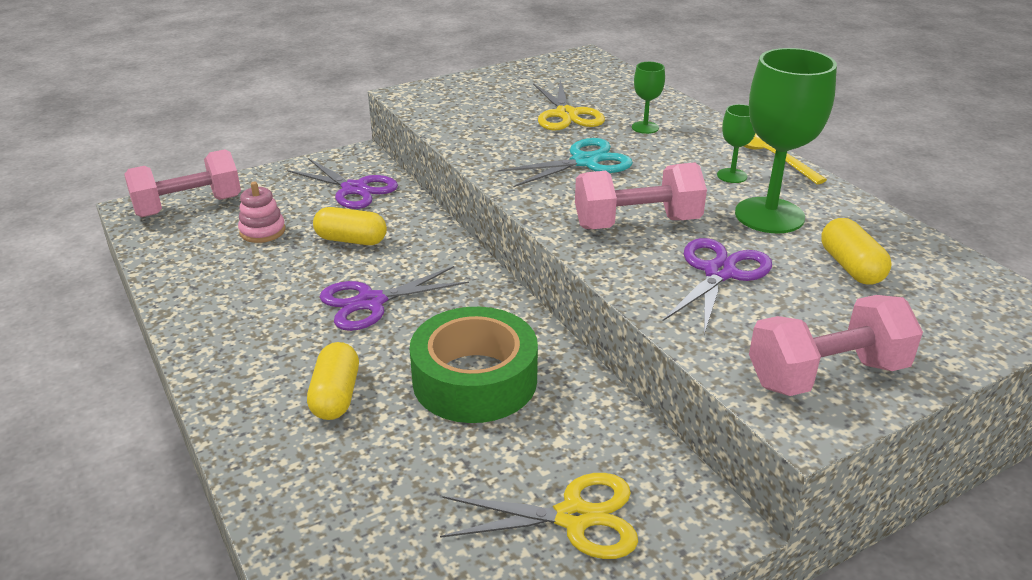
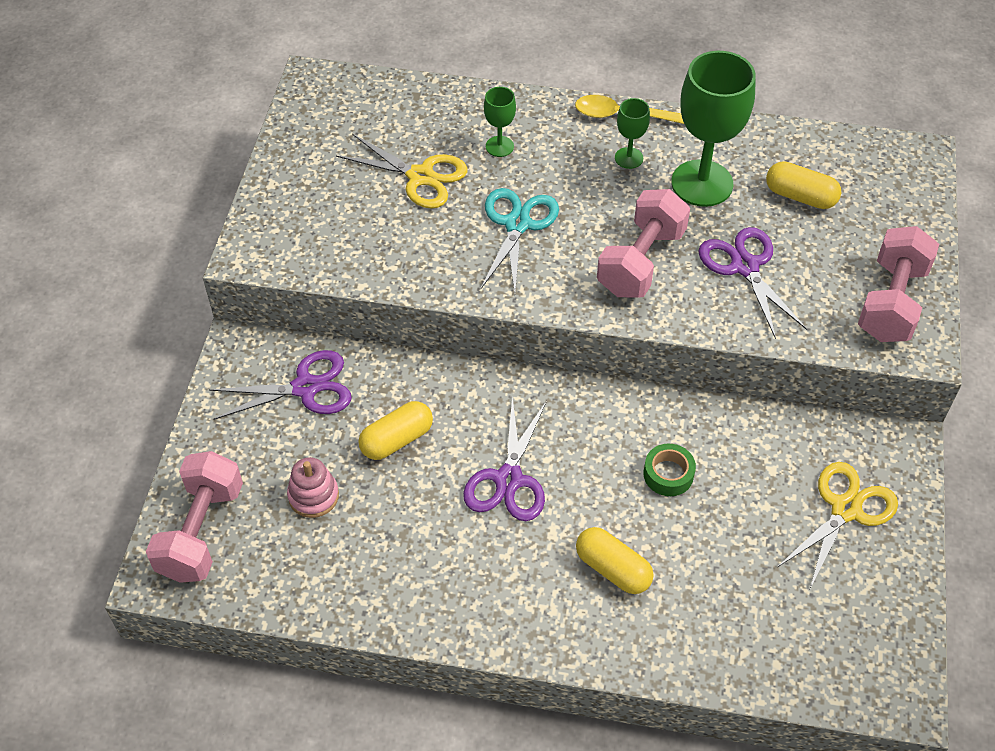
camera: 50 degrees left, 20 degrees up
(475, 380) = (668, 474): green tape -> green tape, size x0.46

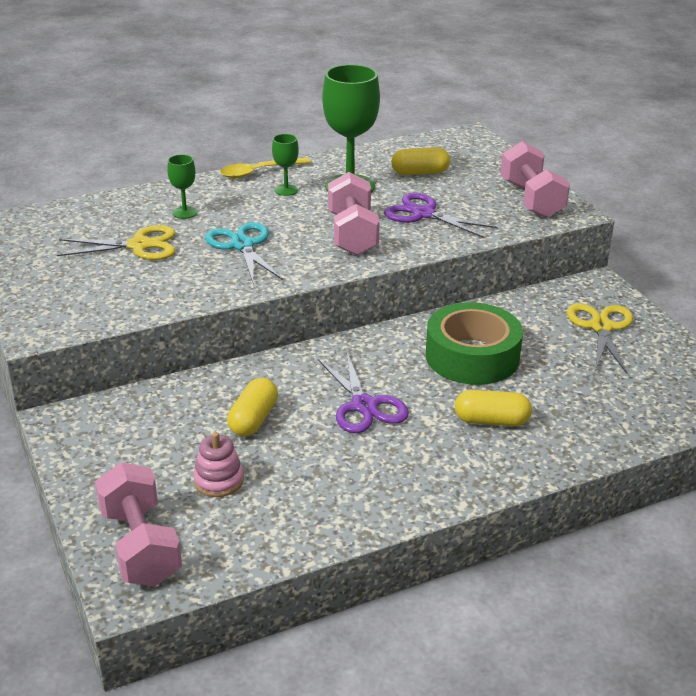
camera: 35 degrees left, 20 degrees down
(306, 388) = (145, 420): purple scissors -> none
(668, 474) = (472, 356): green tape -> green tape, size x2.20

